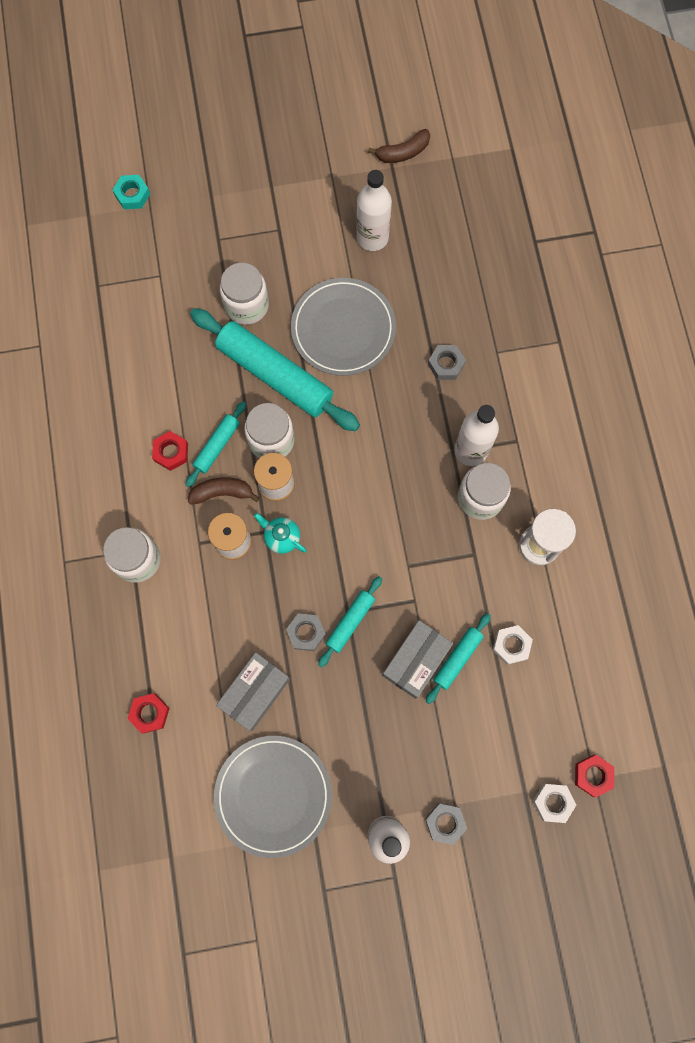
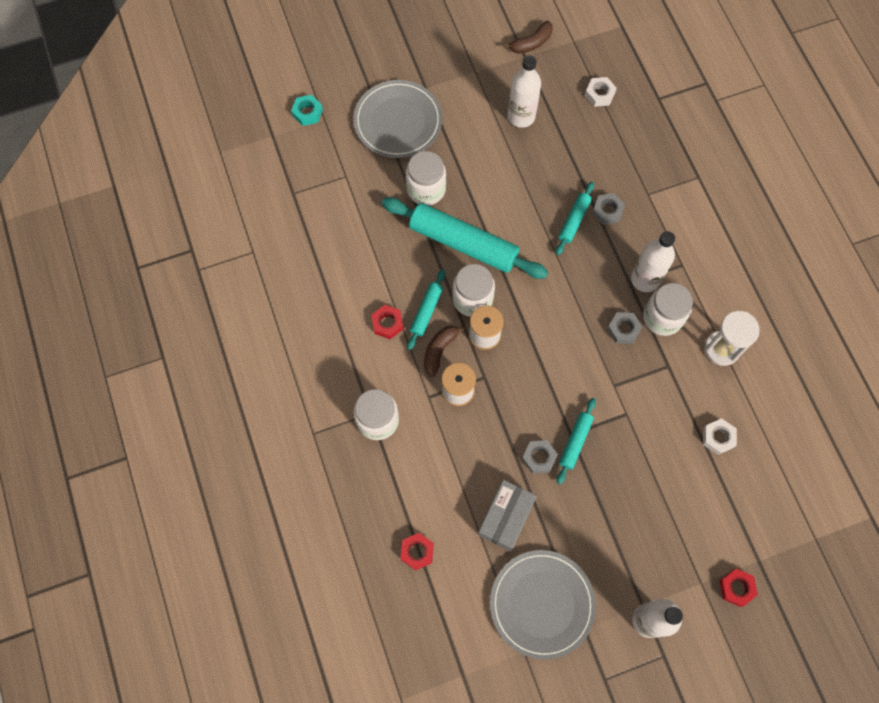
camera: 10 degrees left, 5 degrees down
(222, 493) = (439, 350): brown banana -> brown banana turned 45 degrees counterclockwise
(282, 537) = (500, 380): turquoise teapot -> none
(343, 329) = (513, 196): grey plate -> grey plate (398, 121)
(416, 661) = (639, 465): grey box -> none
(445, 823) = (697, 600): grey nut -> grey nut (623, 329)
(457, 659) = (674, 457): turquoise rolling pin -> turquoise rolling pin (574, 221)
(553, 802) = (785, 566): white nut -> white nut (599, 94)
(593, 775) = (813, 536): red nut -> red nut (736, 588)

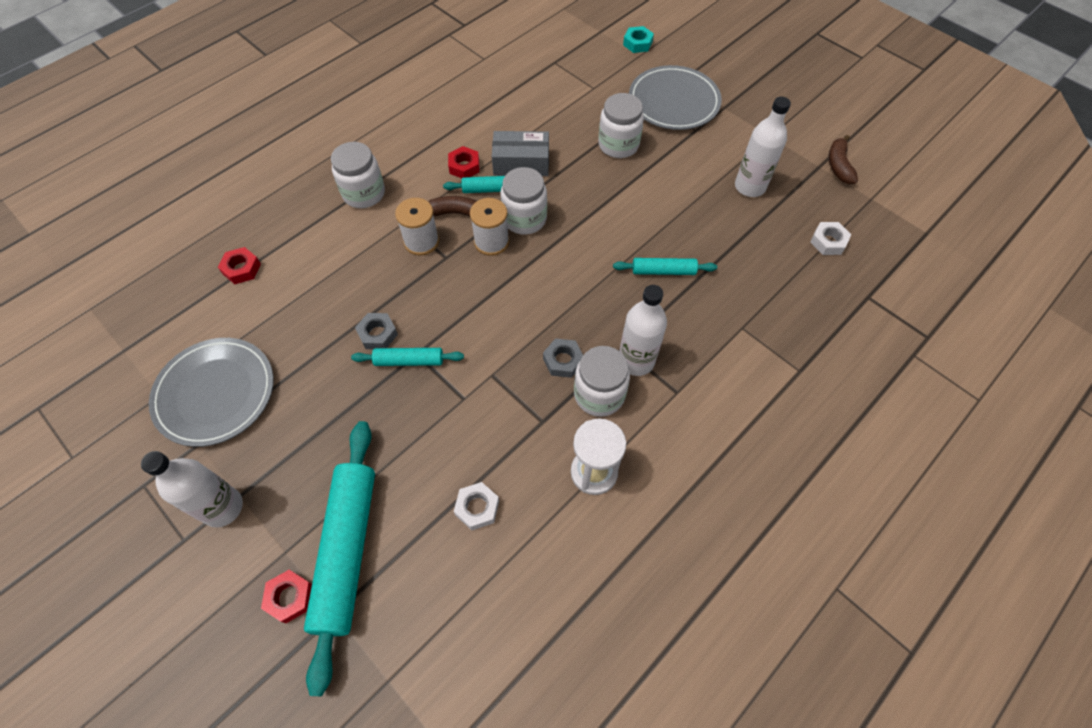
camera: 65 degrees right, 10 degrees down
(463, 243) = (579, 191): turquoise rolling pin -> turquoise rolling pin (347, 551)
(506, 517) = (301, 328): grey box -> grey box (521, 163)
(531, 43) = (838, 166): brown banana -> brown banana turned 60 degrees clockwise
(607, 211) = (695, 297): grey nut -> none

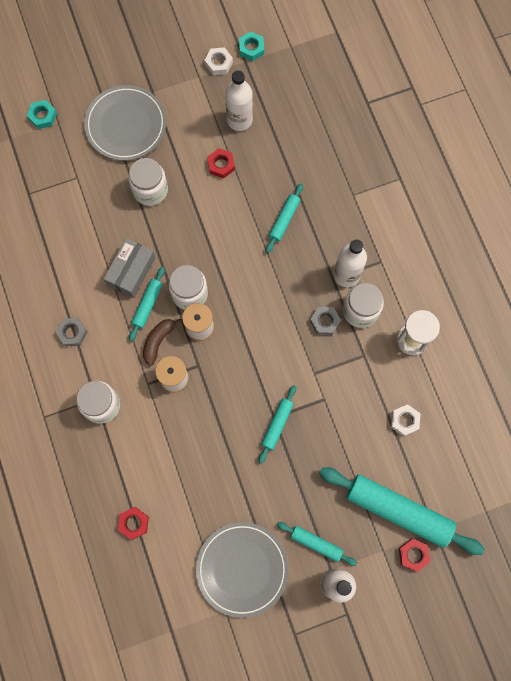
camera: 65 degrees left, 15 degrees up
(270, 464) = (316, 543): none -> turquoise rolling pin
(378, 334) = (244, 439): grey nut -> grey nut (72, 333)
(464, 166) = (112, 316): red nut -> red nut (221, 165)
(828, 242) = (313, 98): white nut -> white nut (218, 63)
(838, 166) = (251, 48): brown banana -> turquoise nut

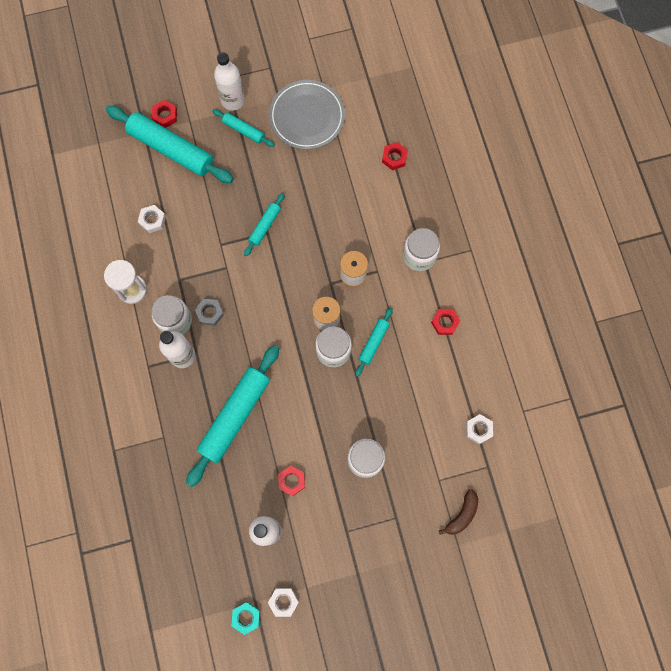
camera: 175 degrees left, 0 degrees up
(37, 227) = (478, 429): none -> white nut
(42, 116) = (474, 553): turquoise nut -> none
(72, 333) = (445, 322): grey nut -> red nut
(126, 125) = (387, 535): grey plate -> none
(131, 271) = (387, 377): grey box -> none
(158, 341) = (365, 308): brown banana -> brown banana (462, 514)
(284, 220) = (235, 416): turquoise rolling pin -> turquoise rolling pin, size x2.04

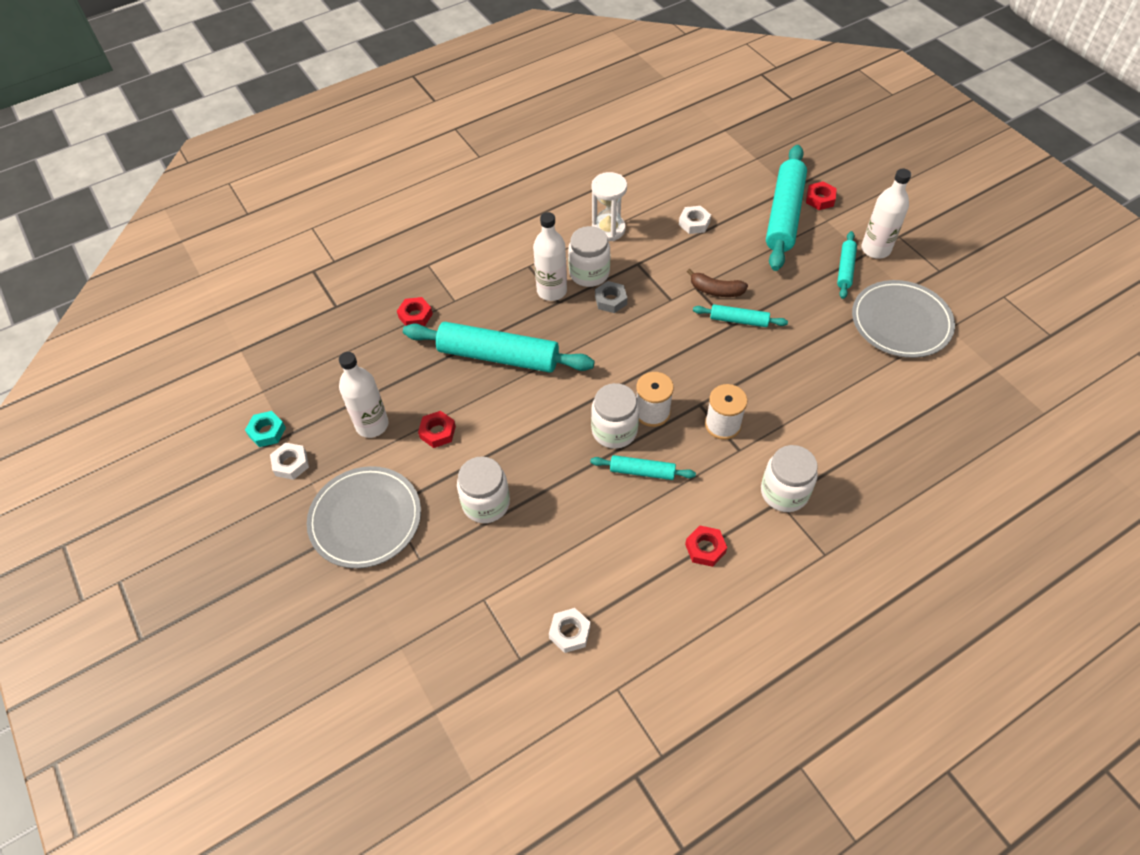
camera: 75 degrees right, 20 degrees down
(351, 551) = (365, 519): none -> grey plate
(394, 158) = (904, 427): red nut -> red nut (415, 316)
(462, 514) = (443, 641): brown banana -> brown banana (716, 290)

